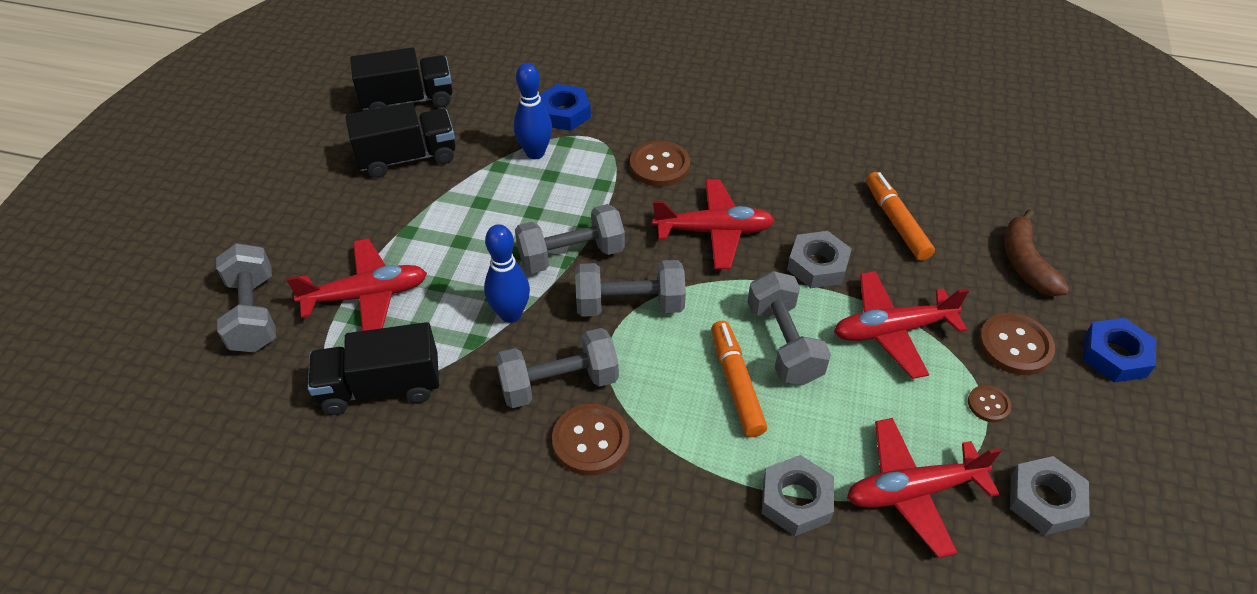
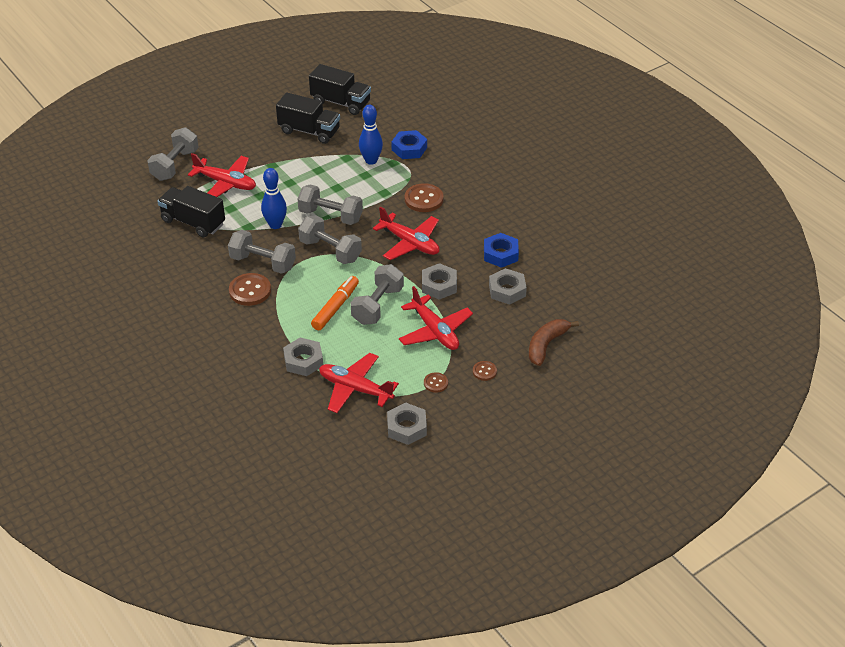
camera: 40 degrees right, 5 degrees down
(892, 330) = (435, 331): red plane -> red plane turned 150 degrees counterclockwise
(896, 222) = (507, 290): orange marker -> grey nut
(1015, 346) = (484, 371): brown button -> brown button, size x0.55
(1115, 355) = (528, 405): blue nut -> blue nut (500, 254)

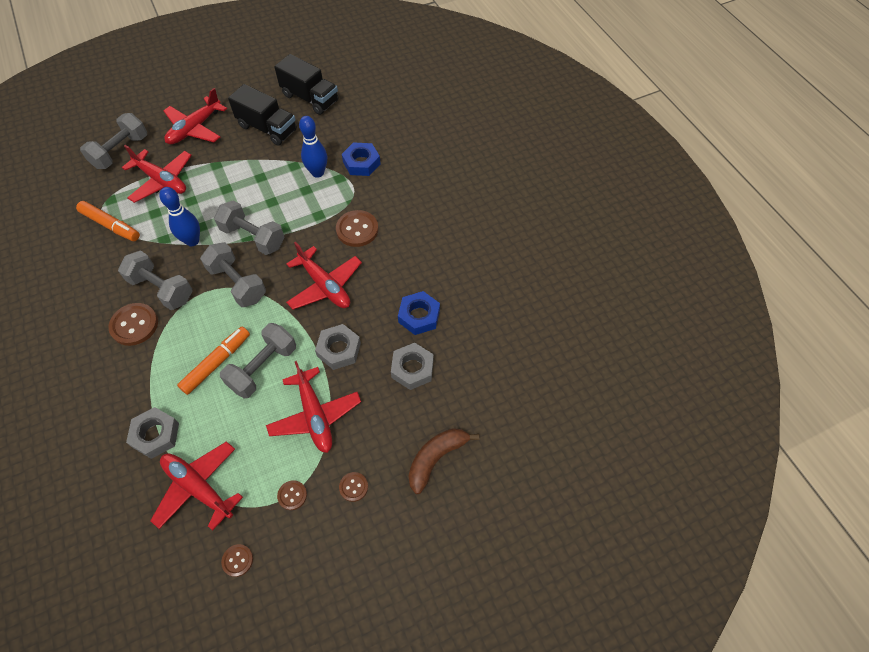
camera: 10 degrees right, 15 degrees up
(193, 222) = (111, 225): black truck -> orange marker
(239, 139) = (195, 128): none -> red plane
(406, 427) = (237, 560): grey nut -> brown button

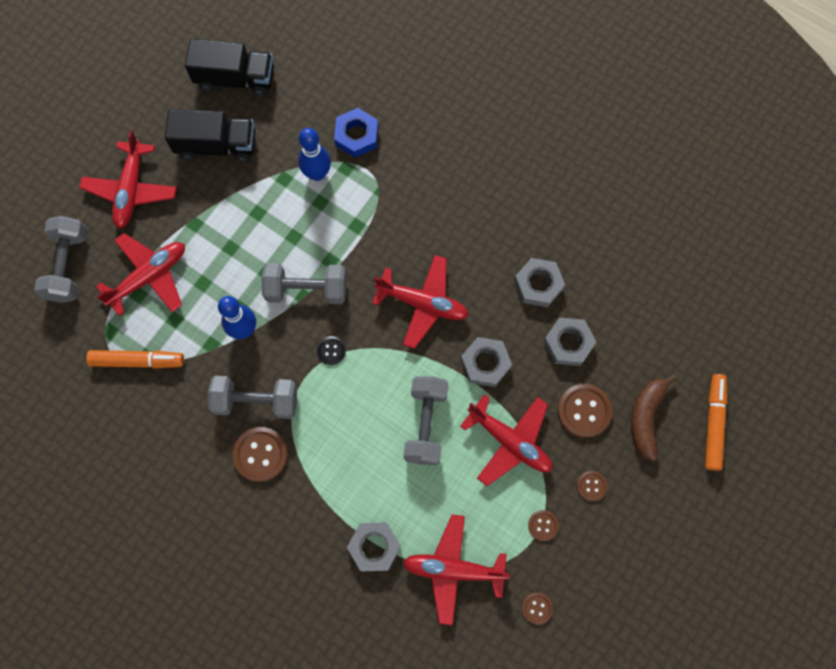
camera: 30 degrees left, 15 degrees up
(162, 181) = (149, 276): red plane -> red plane turned 45 degrees counterclockwise
(217, 363) = (377, 445): orange marker -> orange marker (713, 423)
(237, 283) = (331, 350): grey dumbbell -> black button
(357, 229) = (410, 221): brown button -> brown button (584, 411)
(419, 316) = (538, 284): blue nut -> grey nut

